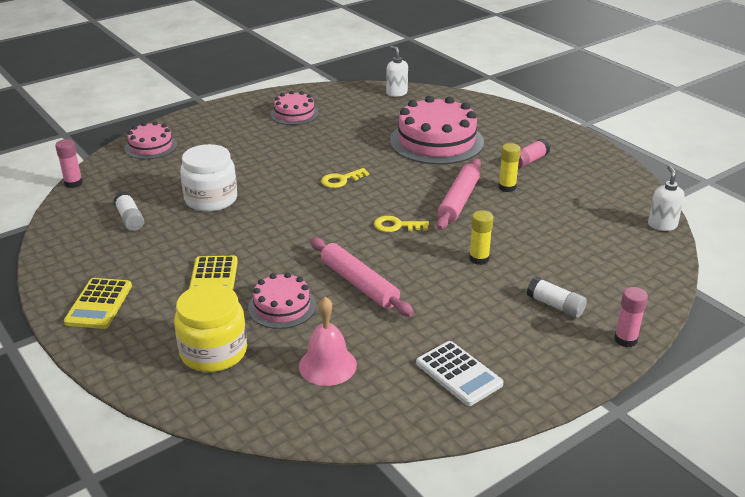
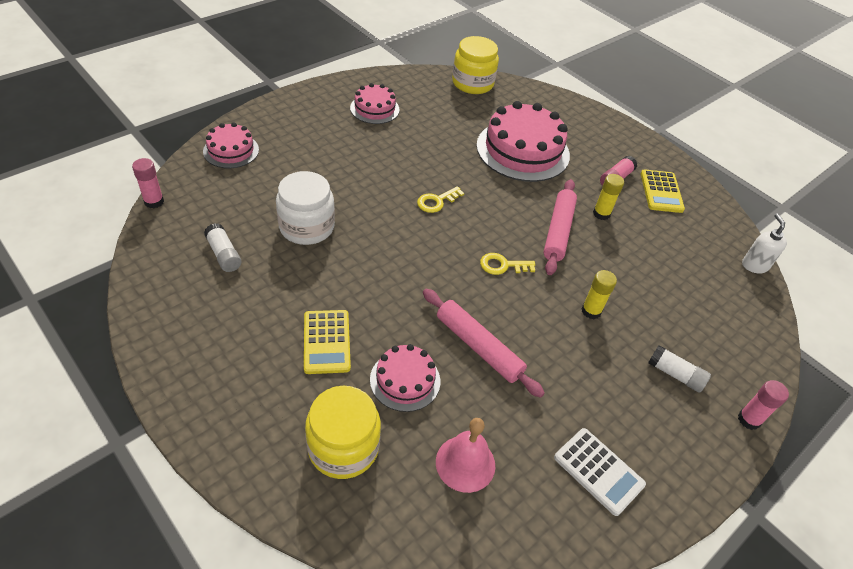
camera: 10 degrees left, 15 degrees up
(99, 304) = (208, 379): yellow calculator -> yellow calculator (661, 192)
(396, 93) = (472, 83): white soap dispenser -> yellow jar

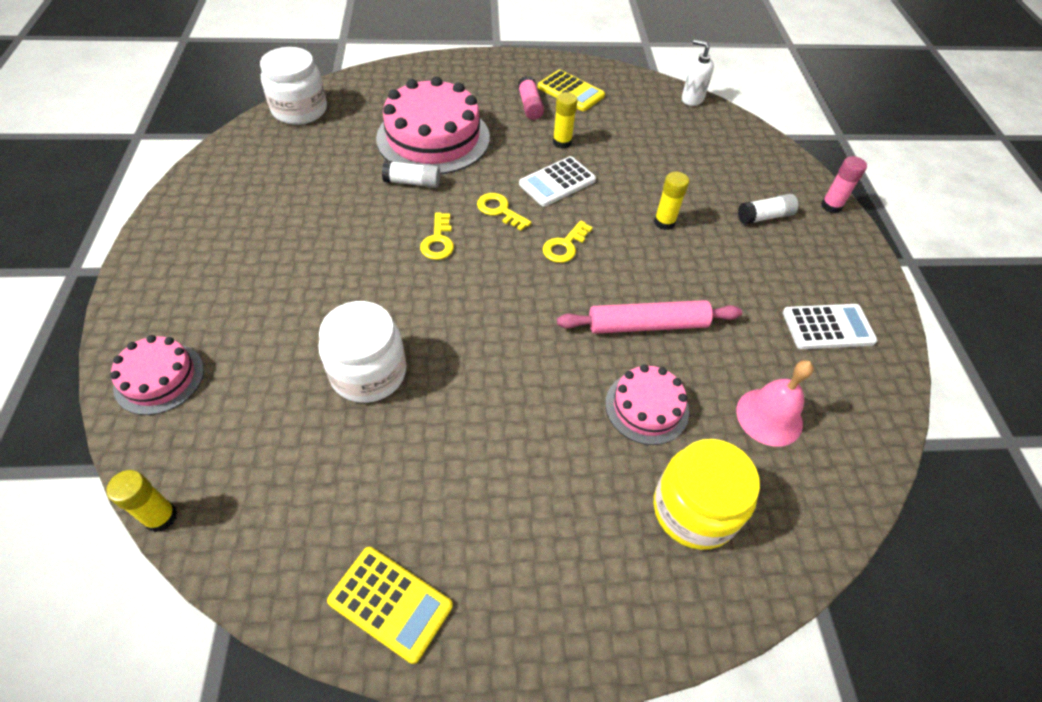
camera: 50 degrees left, 5 degrees up
(154, 202) = (161, 517): pink glue stick -> yellow glue stick
(224, 254) = (334, 481): white glue stick -> white glue stick (412, 182)
(327, 342) = (550, 448): yellow calculator -> yellow calculator (390, 603)
(374, 109) = (246, 205): pink cake -> none
(472, 83) = (300, 110): yellow jar -> white jar
(496, 216) = (499, 210): none -> yellow key
(558, 231) = (557, 182): pink rolling pin -> white calculator

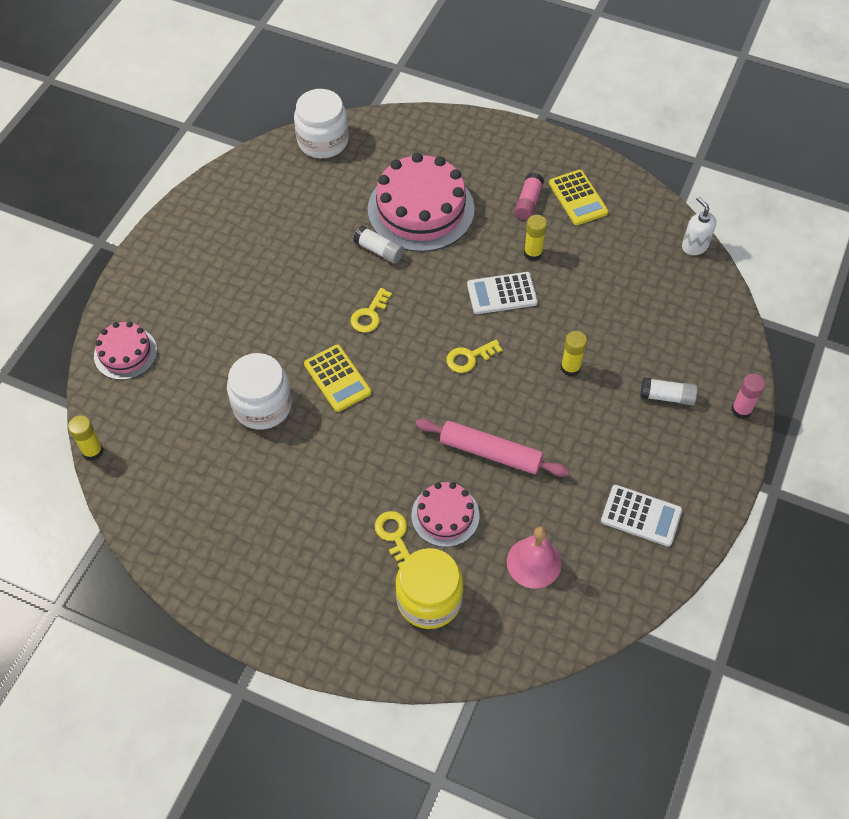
camera: 30 degrees right, 5 degrees up
(390, 603) = (201, 565): yellow calculator -> yellow calculator (337, 378)
(499, 210) = (435, 304): yellow key -> yellow key (394, 535)

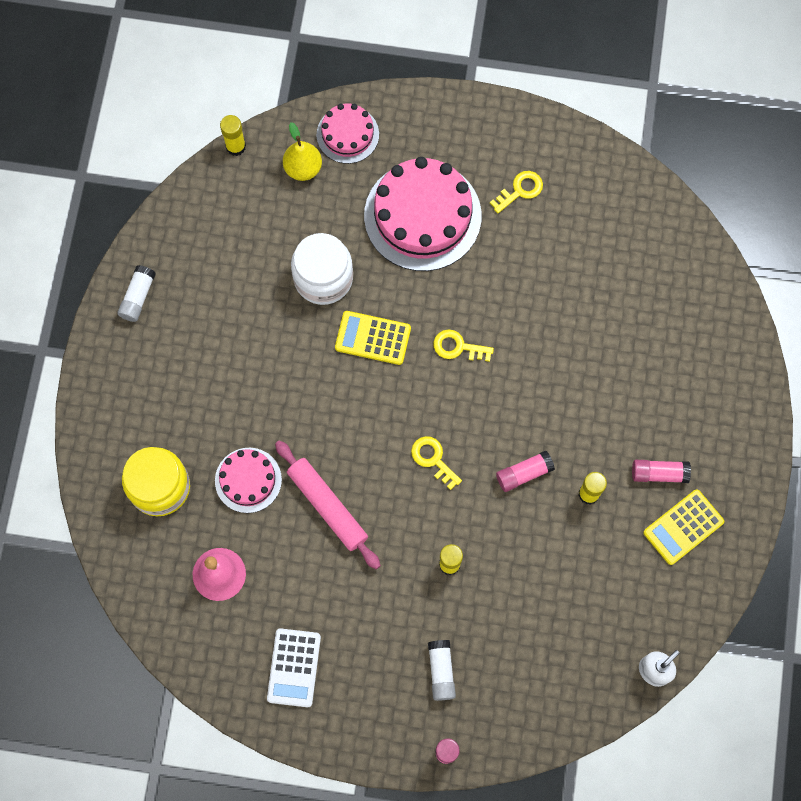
camera: 75 degrees right, 15 degrees up
(143, 397) = (303, 168): none -> yellow pear
(323, 141) = (676, 232): white jar -> none
(337, 378) = (373, 338): yellow calculator -> yellow calculator turned 60 degrees clockwise
(379, 250) = (543, 333): white glue stick -> white glue stick (138, 297)
(394, 535) = (216, 438): yellow key -> yellow key (520, 190)
(421, 209) = (612, 361): pink cake -> pink cake (422, 216)
(490, 452) = (327, 506): pink rolling pin -> pink rolling pin turned 45 degrees counterclockwise
(502, 294) = (524, 473): white calculator -> pink glue stick

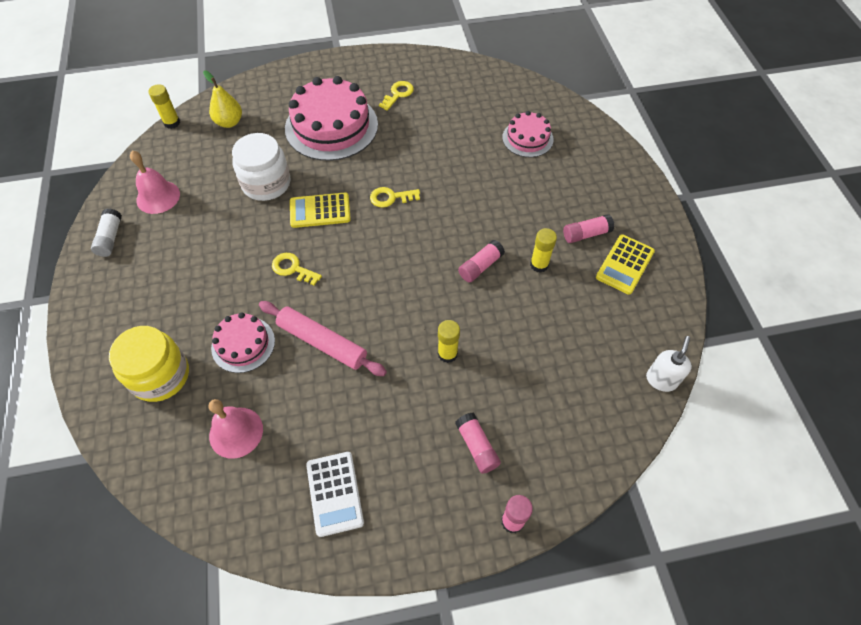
camera: 20 degrees left, 15 degrees down
(199, 256) = (158, 197): none -> pink bell
(347, 134) = (258, 95): pink cake -> pink cake (527, 138)
(433, 459) = (401, 279): yellow key -> yellow key (292, 268)
(441, 671) = (476, 446): white glue stick -> pink glue stick

